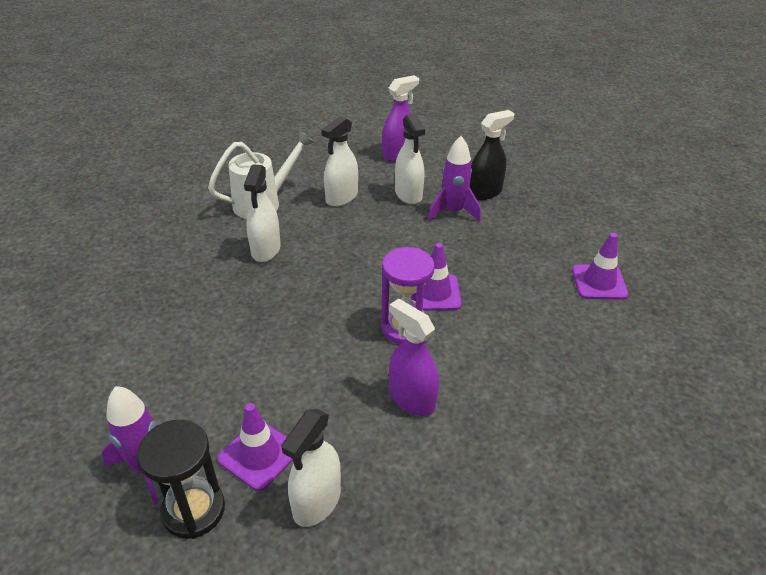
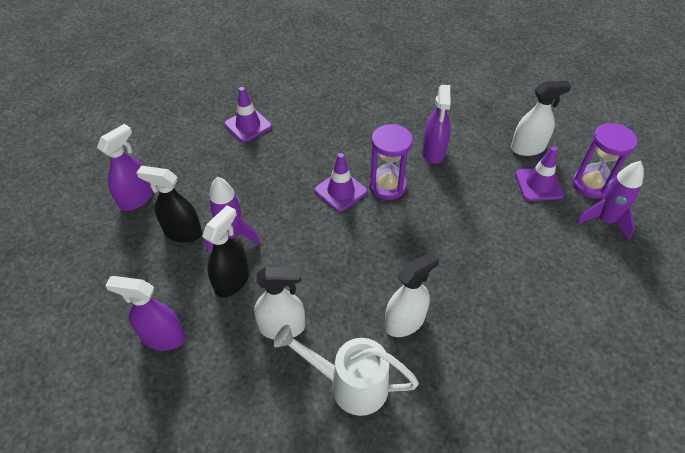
camera: 130 degrees left, 10 degrees up
(193, 510) = (591, 185): black hourglass -> purple hourglass
(408, 194) = (232, 281): white spray bottle -> black spray bottle
(549, 185) = (136, 199): none -> purple spray bottle

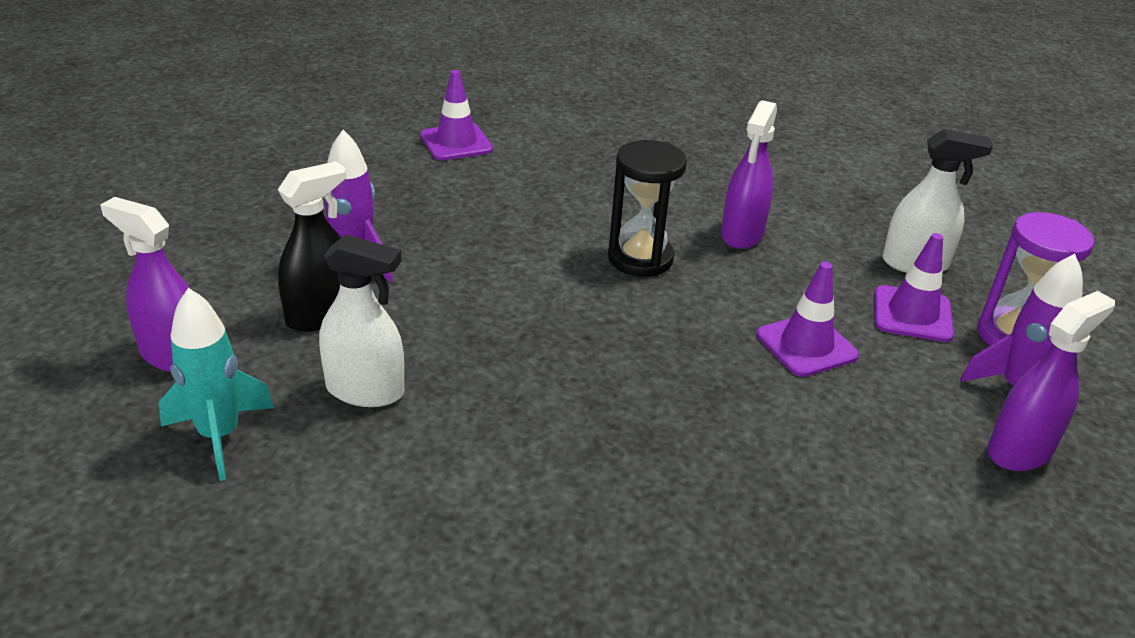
camera: 15 degrees right, 15 degrees down
(136, 199) = (239, 189): purple spray bottle -> purple spray bottle (1019, 450)
(182, 232) = (282, 241): black spray bottle -> none
(218, 385) = (219, 436): none -> turquoise rocket
(340, 191) = (558, 248): purple traffic cone -> purple traffic cone (806, 345)
(350, 384) = (433, 493): white watering can -> none
(387, 186) = (640, 258): purple hourglass -> black hourglass
(405, 322) = (574, 436): white spray bottle -> none

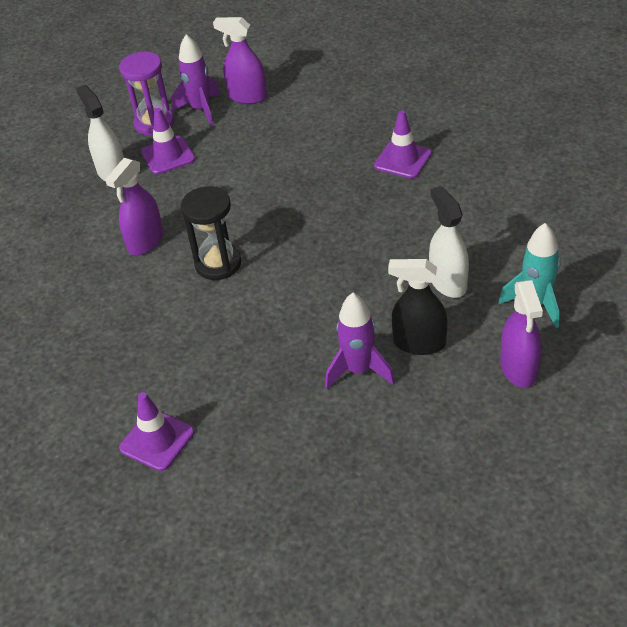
camera: 120 degrees left, 10 degrees up
(742, 234) = (145, 241): purple spray bottle -> purple spray bottle turned 135 degrees clockwise
(806, 345) = (236, 174): purple traffic cone -> purple traffic cone (402, 160)

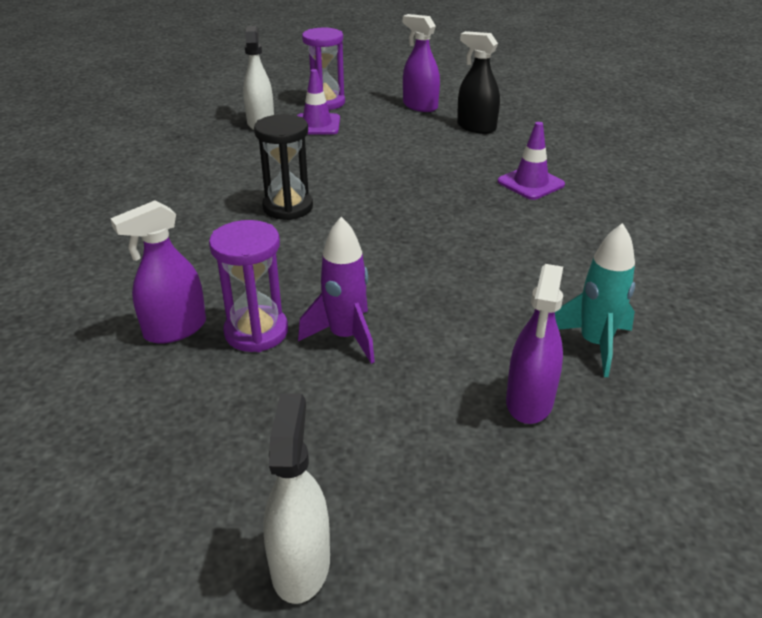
camera: 20 degrees right, 10 degrees down
(145, 241) = (241, 174): purple spray bottle -> purple spray bottle (175, 329)
(157, 440) = (95, 324): purple traffic cone -> none
(201, 109) = (372, 104): purple rocket -> none
(289, 394) = (256, 332): none -> purple hourglass
(419, 343) = (430, 335): black spray bottle -> black spray bottle (476, 127)
(448, 282) = (504, 292): white spray bottle -> white spray bottle (300, 565)

